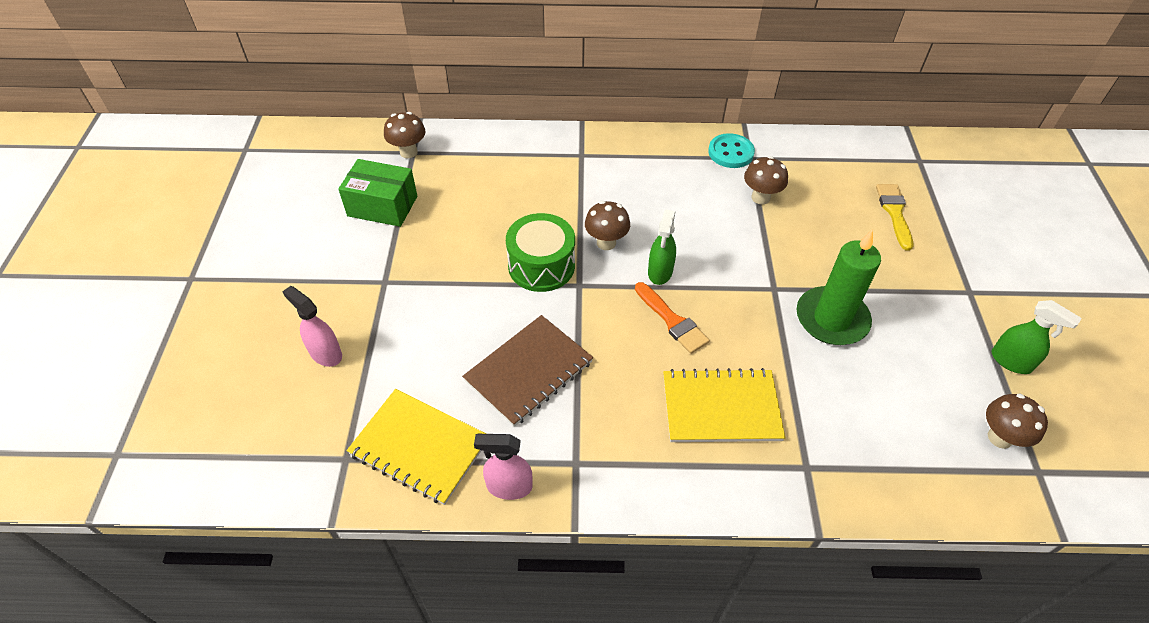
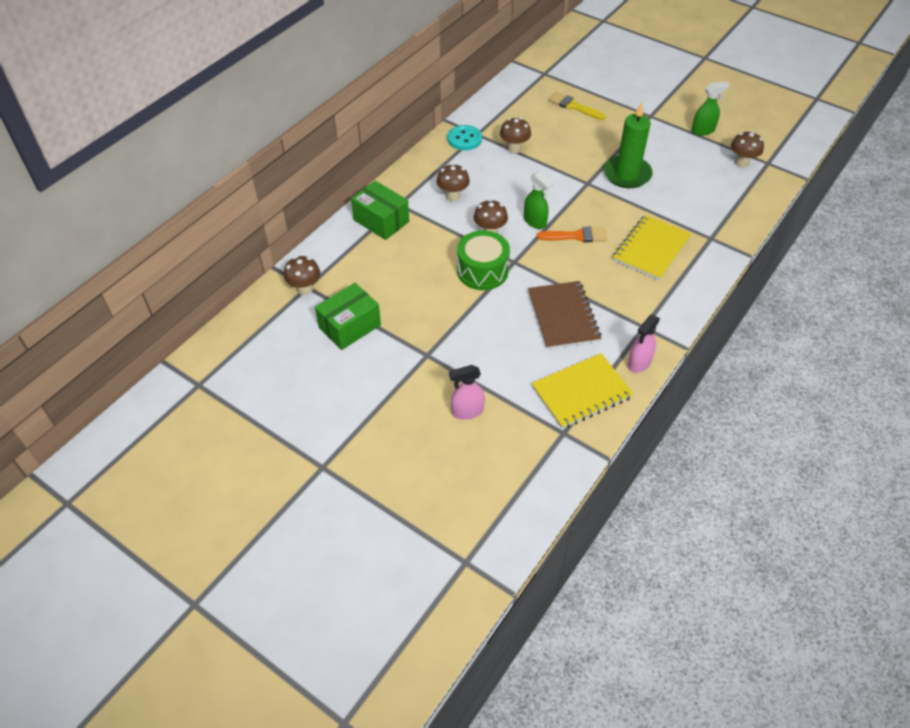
camera: 55 degrees left, 0 degrees up
(545, 155) = (381, 221): none -> green box
(633, 187) = (453, 196): none -> brown mushroom

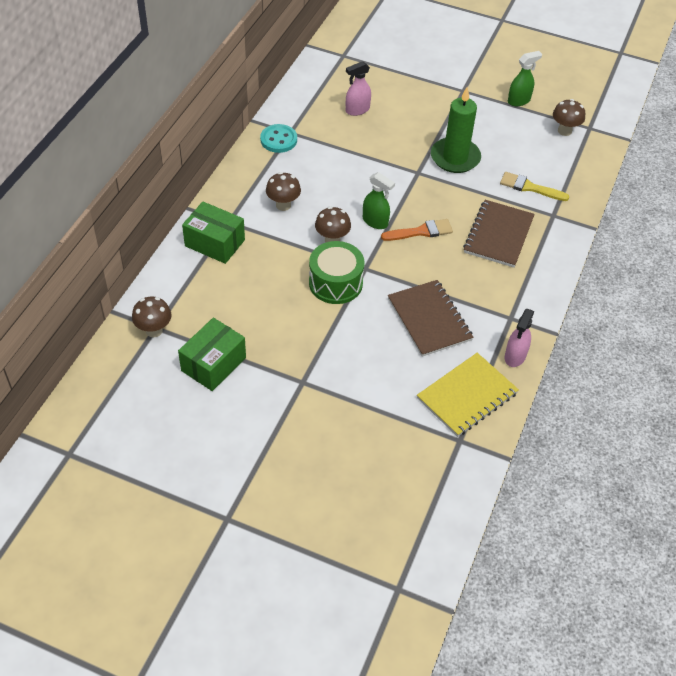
camera: 15 degrees left, 0 degrees up
(467, 411) = (359, 435): pink spray bottle -> pink spray bottle (357, 110)
(514, 149) = (333, 144): brown mushroom -> none
(574, 106) = (383, 89): yellow brush -> yellow brush (530, 187)
(651, 249) = (498, 235): yellow notebook -> brown notebook

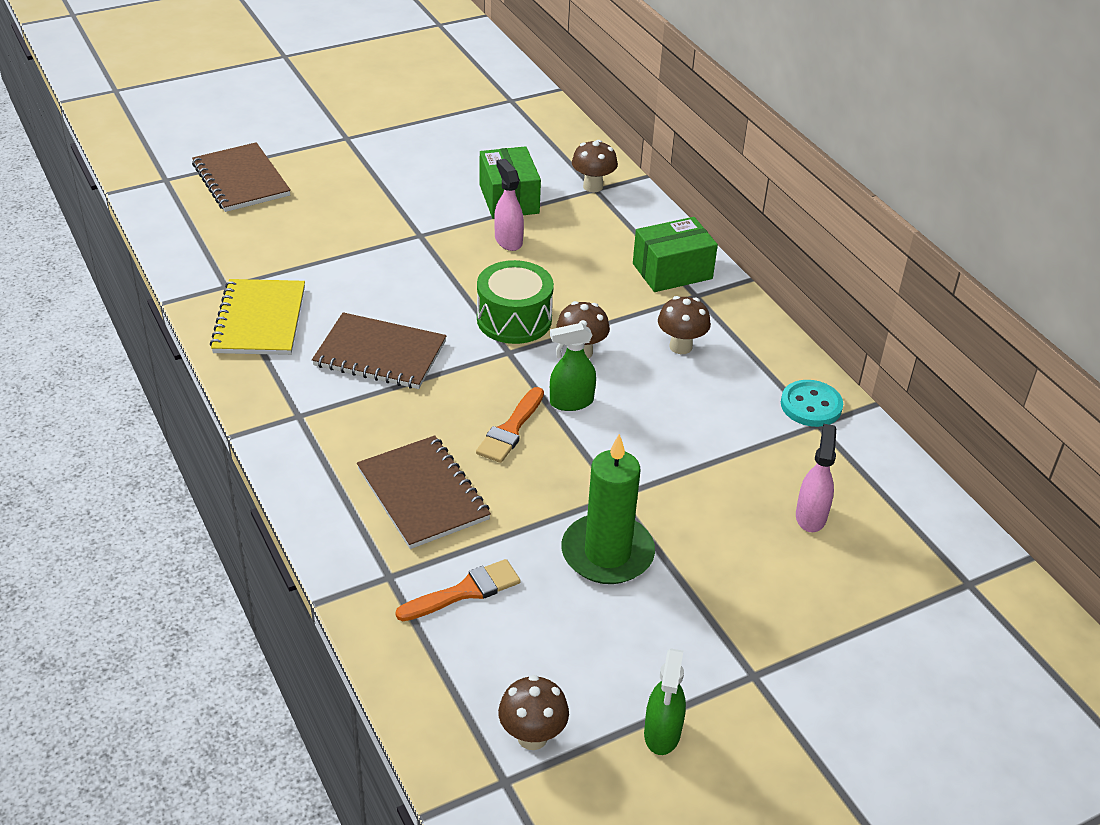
camera: 130 degrees right, 10 degrees down
(349, 537) = (241, 180): none -> brown notebook
(515, 356) = (251, 383): pink spray bottle -> pink spray bottle (508, 240)
(530, 187) = (465, 591): yellow brush -> orange brush

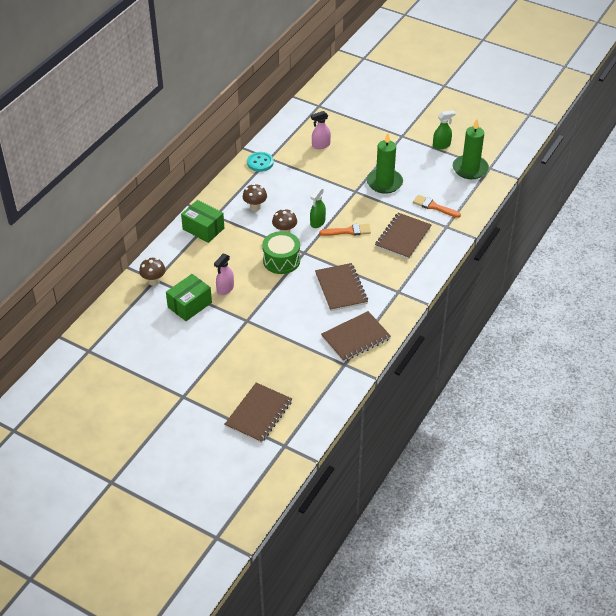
camera: 120 degrees left, 5 degrees up
(259, 320) = (356, 338): yellow notebook -> brown notebook
(532, 737) = (470, 169): brown mushroom -> green candle
(571, 402) = (317, 222): green spray bottle -> green spray bottle turned 75 degrees clockwise

